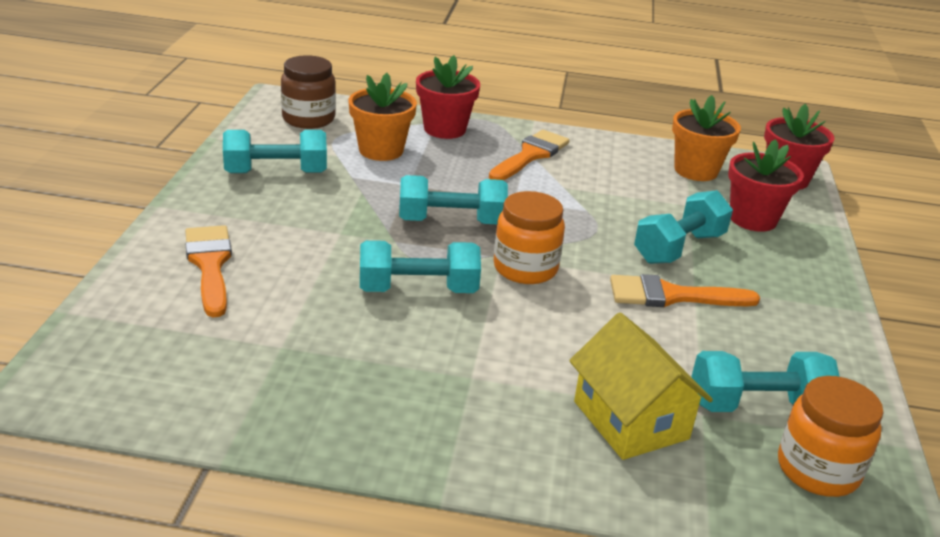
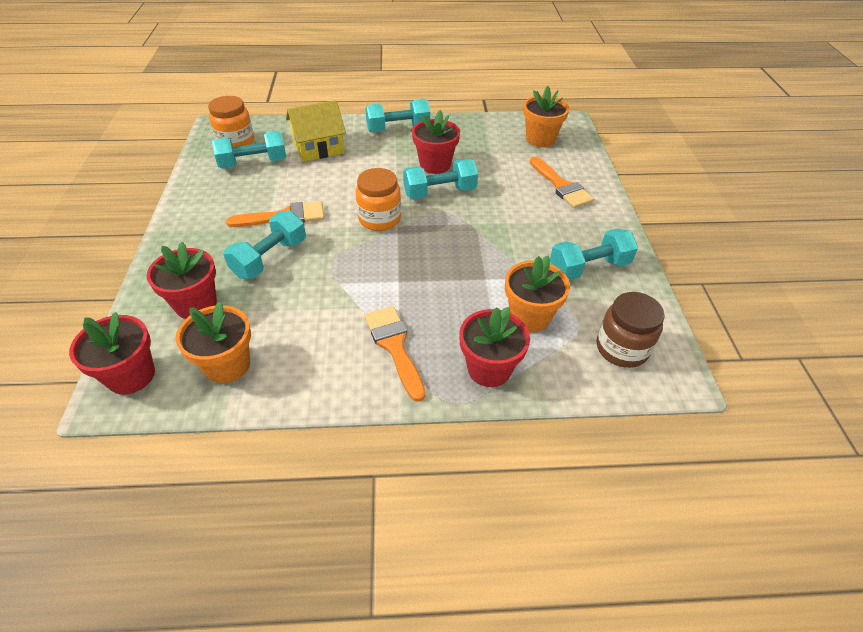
camera: 170 degrees right, 15 degrees up
(155, 357) = (540, 139): none -> orange flower pot
(404, 339) = (435, 165): none -> red flower pot
(451, 222) = (439, 247): turquoise dumbbell -> turquoise dumbbell (398, 129)
(530, 155) = (394, 346): orange brush -> orange brush turned 135 degrees clockwise
(630, 420) = (318, 148): yellow house -> yellow house turned 75 degrees counterclockwise

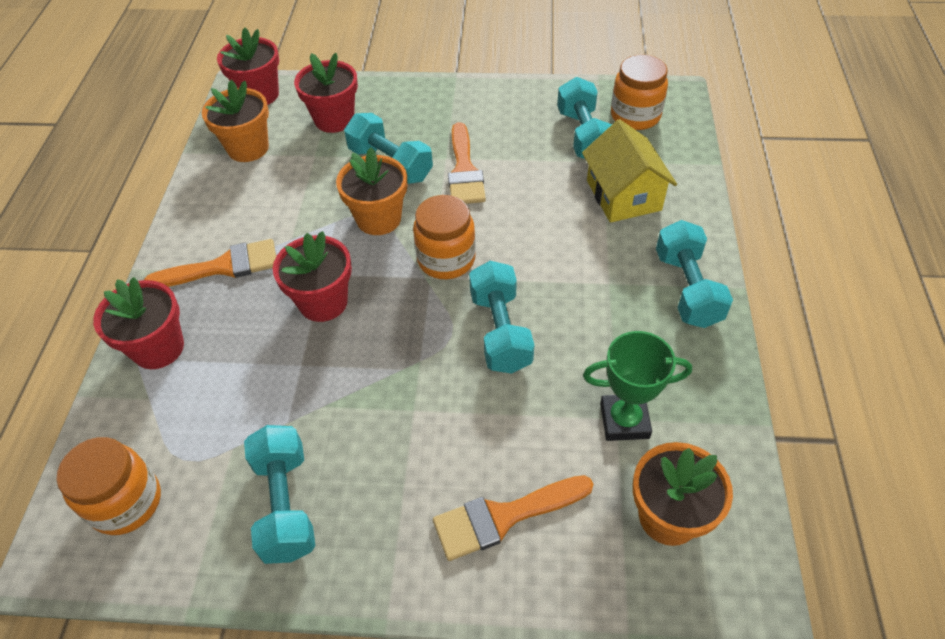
camera: 100 degrees right, 5 degrees up
(435, 165) = (576, 331): red flower pot -> red flower pot (323, 302)
(491, 150) = (624, 420): none -> green trophy
(529, 317) = (218, 403): orange flower pot -> orange flower pot (379, 219)
(621, 348) = (126, 502): brown jar -> orange jar

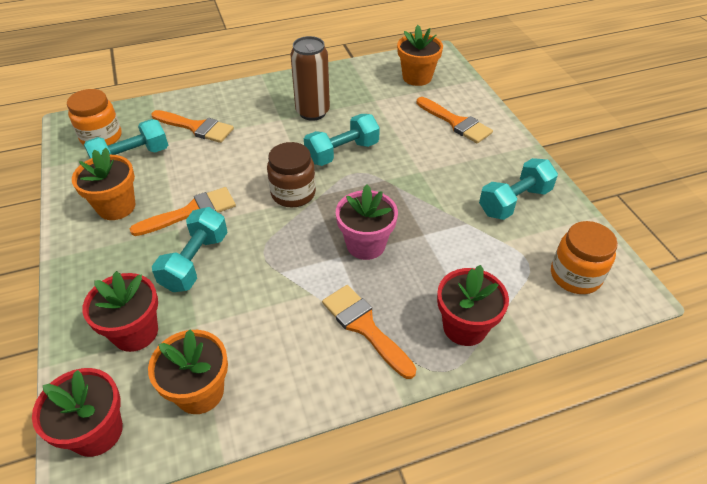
camera: 115 degrees left, 5 degrees down
(323, 302) = (365, 244): red flower pot -> pink flower pot
(379, 219) = (266, 245): orange flower pot -> orange flower pot (116, 207)
(446, 259) = (293, 193): orange jar -> brown jar
(612, 324) = (312, 112): none -> brown can
(623, 195) = (196, 127): yellow house -> orange brush
(624, 420) = (374, 97): green trophy -> none
(687, 288) = (271, 91): turquoise dumbbell -> none

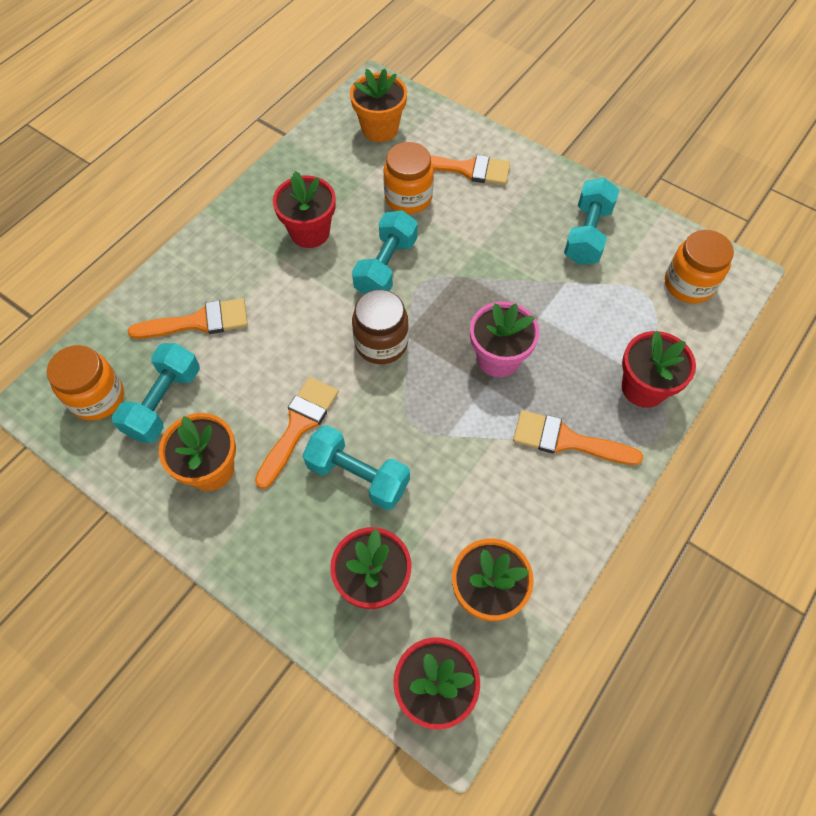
camera: 35 degrees left, 15 degrees up
(195, 262) = (358, 476): turquoise dumbbell -> turquoise dumbbell turned 45 degrees counterclockwise
(312, 112) = (310, 232): brown can -> red flower pot
(398, 121) = (408, 197): none -> orange jar

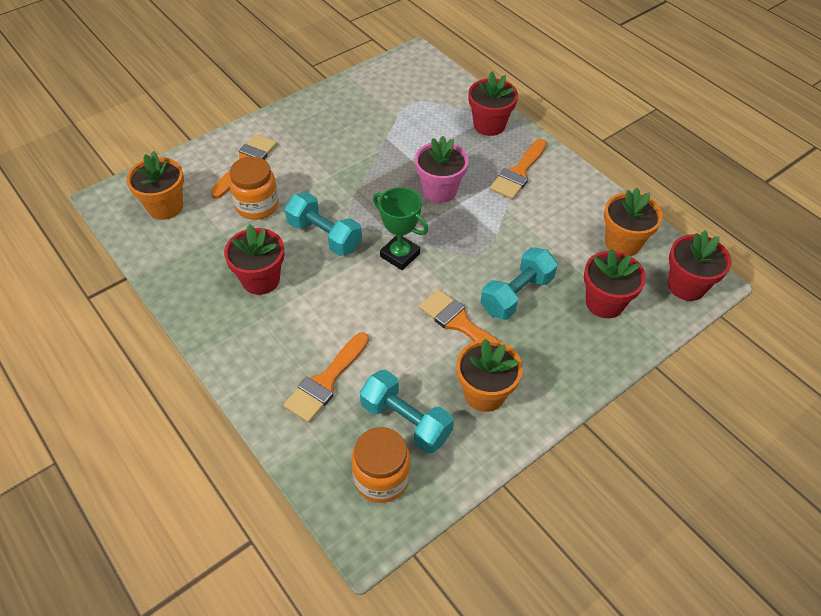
camera: 75 degrees left, 10 degrees down
(198, 322) = (326, 381): orange brush -> orange brush turned 150 degrees counterclockwise
(381, 343) = (400, 255): brown jar -> green trophy
(587, 234) = (348, 115): turquoise dumbbell -> none
(688, 284) = (414, 80): orange jar -> none

